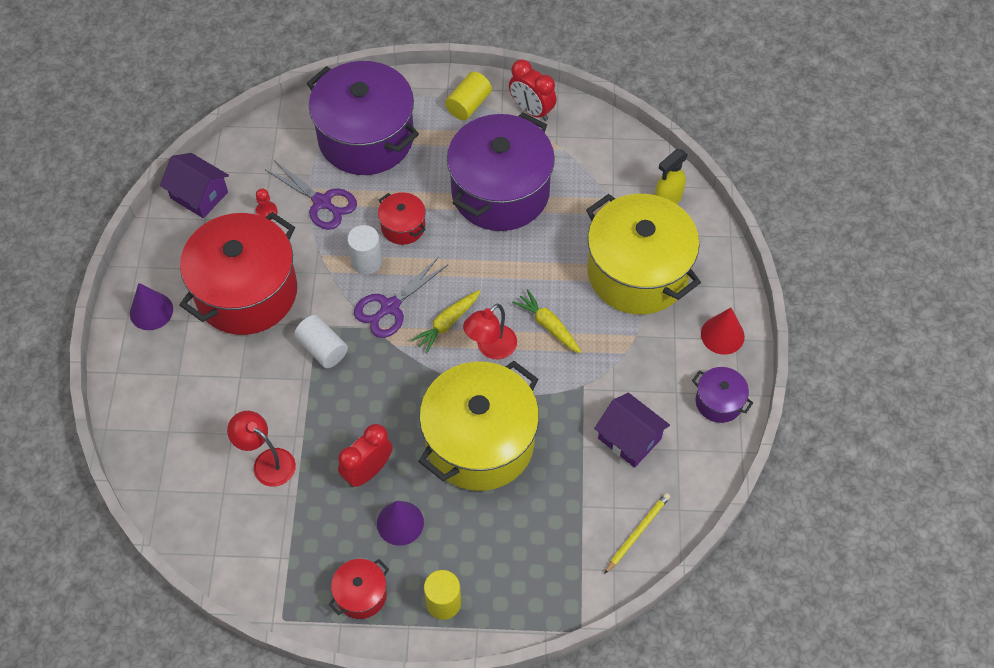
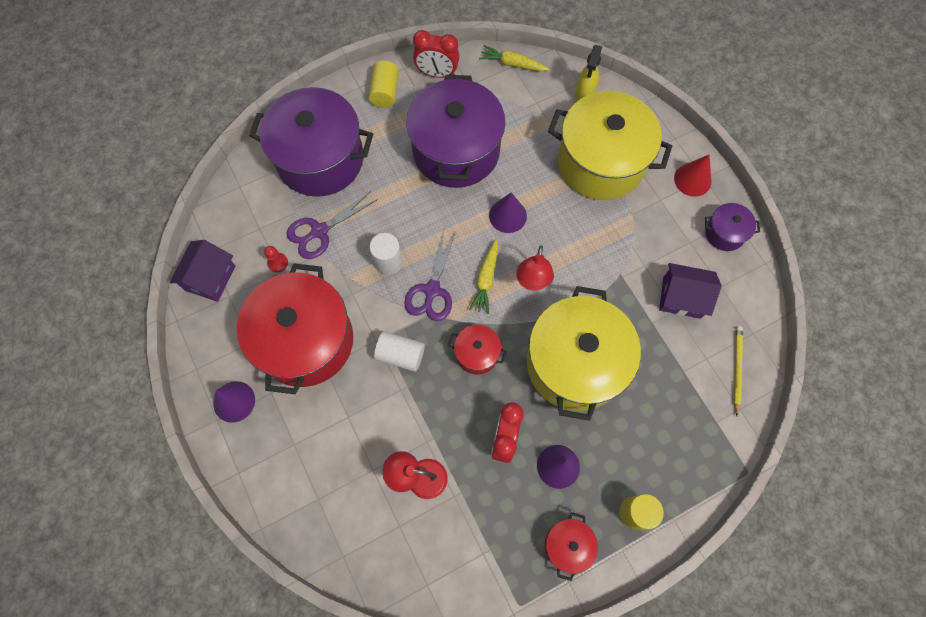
camera: 30 degrees left, 10 degrees up
(199, 195) = (210, 278): purple house -> purple house turned 75 degrees counterclockwise
(322, 202) = (319, 231): purple scissors -> purple scissors turned 135 degrees clockwise
(403, 226) = (398, 218): red pot -> red pot (477, 353)
(509, 276) = (507, 215): none -> purple cone
(548, 325) = (563, 240): yellow carrot -> yellow carrot (512, 64)

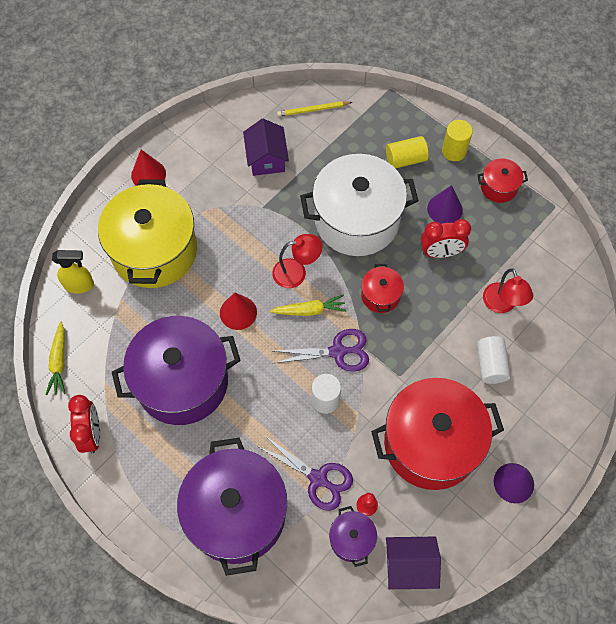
camera: 110 degrees left, 5 degrees down
(385, 92) = (132, 479): yellow cylinder -> yellow cylinder (405, 159)
(400, 355) = (408, 356): white cylinder -> white cylinder (490, 365)
(507, 215) = (238, 312): purple cone -> red cone
(574, 363) = (356, 220): yellow pot -> white pot
(724, 233) = (194, 140): purple pot -> purple pot (352, 539)

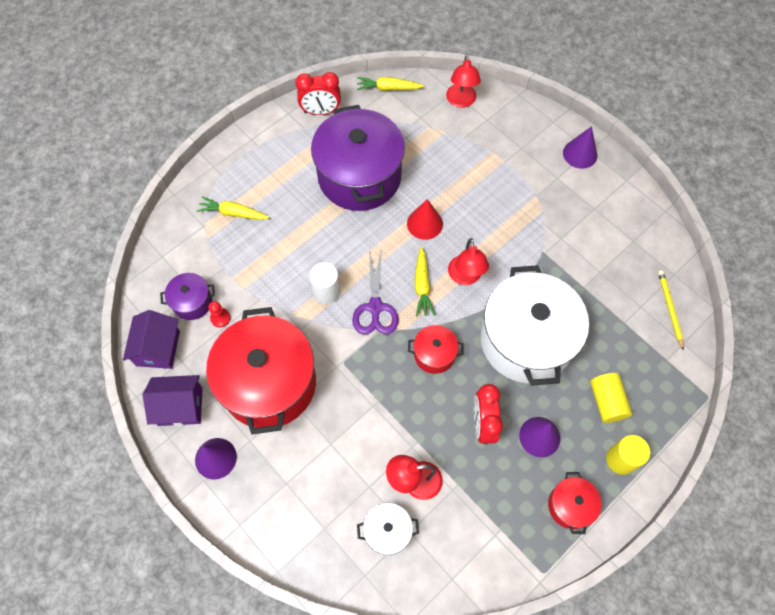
camera: 95 degrees right, 0 degrees up
(79, 285) = (461, 101): yellow spray bottle -> red lamp
(148, 174) = (580, 154): red cone -> purple cone
(154, 250) = (494, 157): yellow pot -> none
(236, 514) = (233, 213): purple pot -> yellow carrot
(266, 158) = (602, 258): purple house -> purple house (180, 406)
(318, 479) = (252, 279): purple scissors -> none
(490, 365) = (345, 456): white cylinder -> none
(548, 323) = (387, 531): none -> white pot

